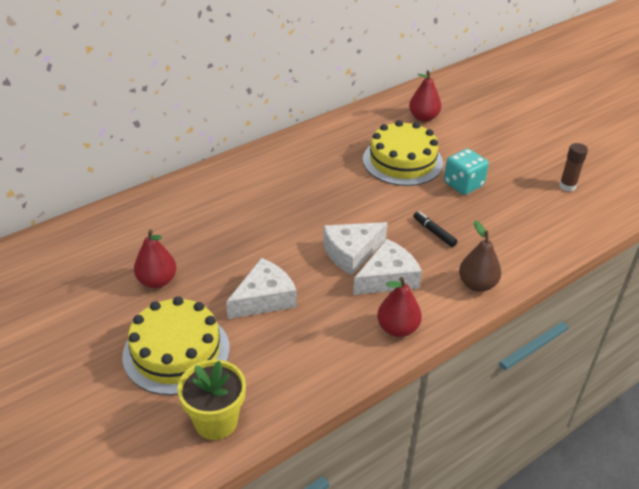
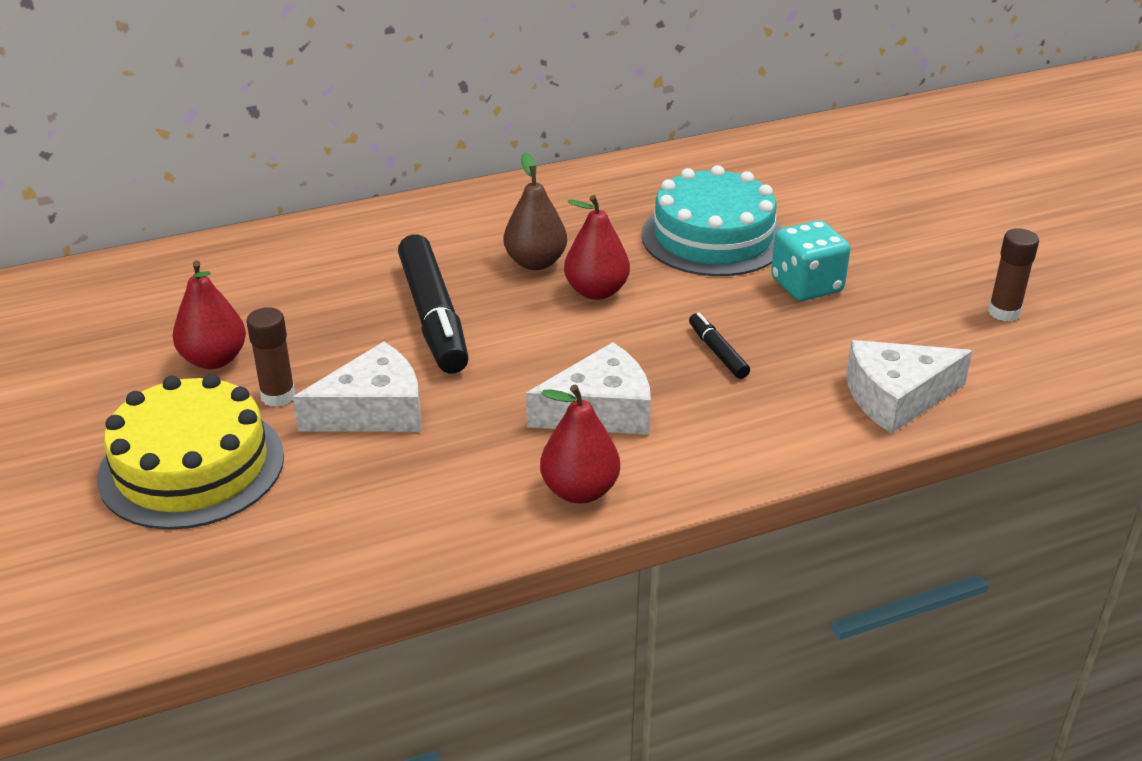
camera: 15 degrees right, 5 degrees down
(205, 298) = (278, 396): none -> brown glue stick
(216, 421) = (202, 579): yellow flower pot -> none
(271, 233) = (433, 316): none -> black marker
(351, 253) = (555, 363): white cheese -> white cheese (896, 397)
(402, 161) = (713, 237): yellow cake -> turquoise cake
(423, 117) = (782, 176): red pear -> red pear (596, 291)
(477, 284) = (758, 444): brown pear -> brown pear (535, 262)

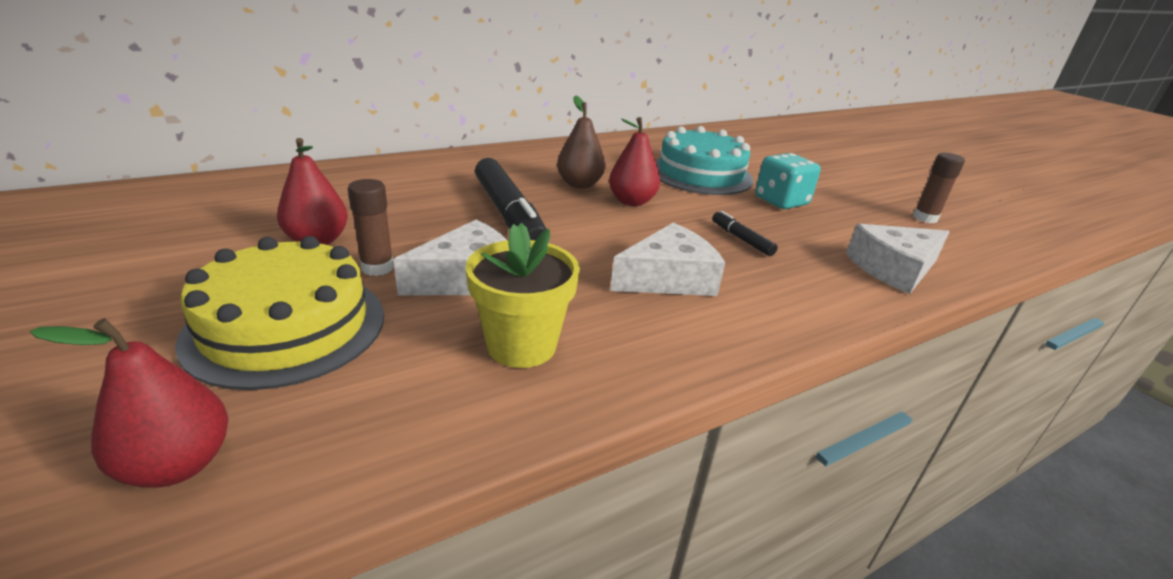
camera: 10 degrees left, 5 degrees down
(417, 491) = (521, 345): none -> yellow flower pot
(580, 491) = (677, 342): red pear -> red pear (178, 465)

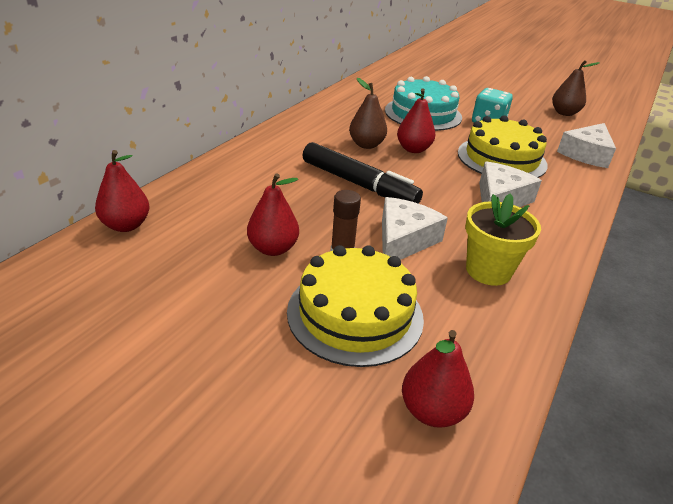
camera: 30 degrees left, 5 degrees up
(231, 184) = (126, 225): none -> red pear
(741, 239) = (501, 158): black marker -> yellow cake
(925, 218) = (564, 113): brown glue stick -> brown pear

